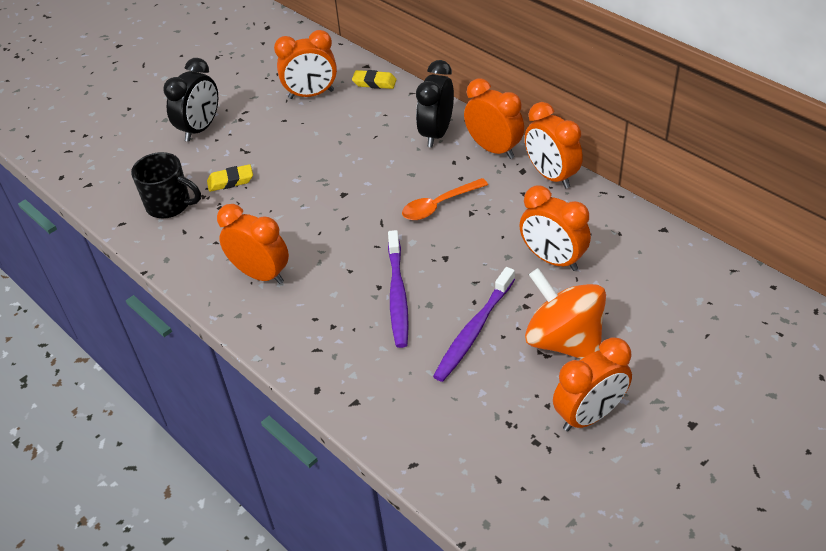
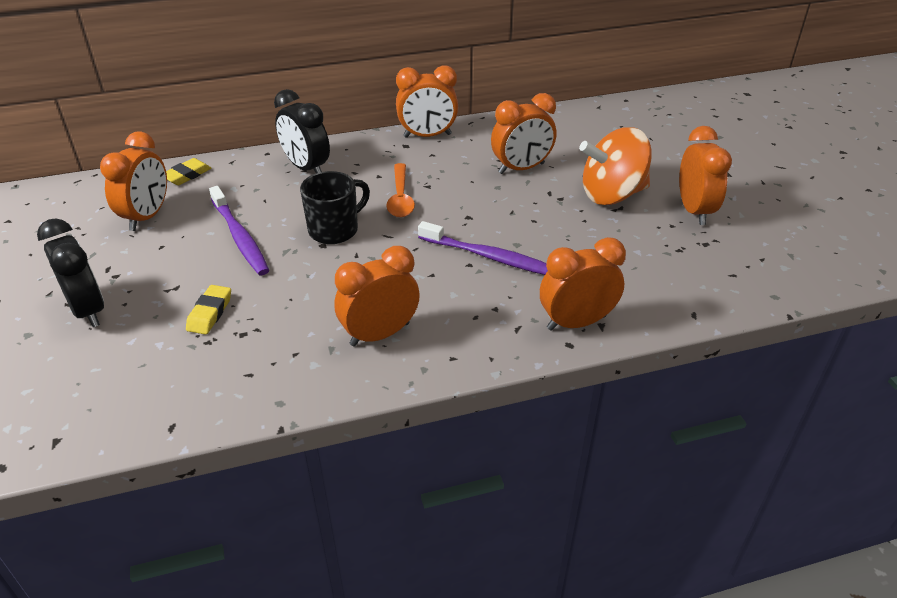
camera: 65 degrees left, 5 degrees down
(170, 205) = (190, 373): black mug -> black mug (335, 230)
(473, 331) = (567, 232): purple toothbrush -> purple toothbrush (240, 237)
(493, 149) = (363, 148): orange clock -> orange clock (576, 322)

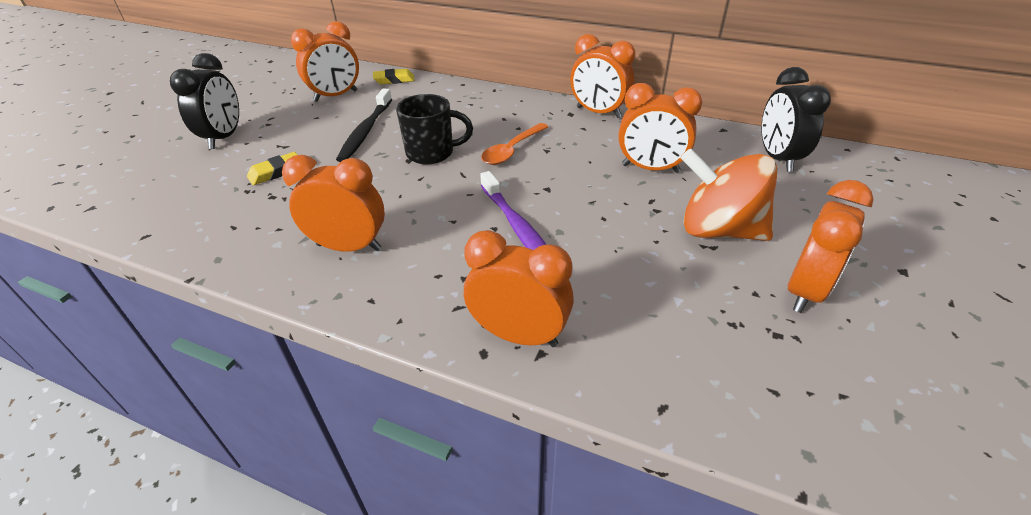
camera: 40 degrees right, 0 degrees up
(240, 237) = (366, 131): purple toothbrush -> black toothbrush
(306, 168) = (474, 103): black clock -> black clock (777, 158)

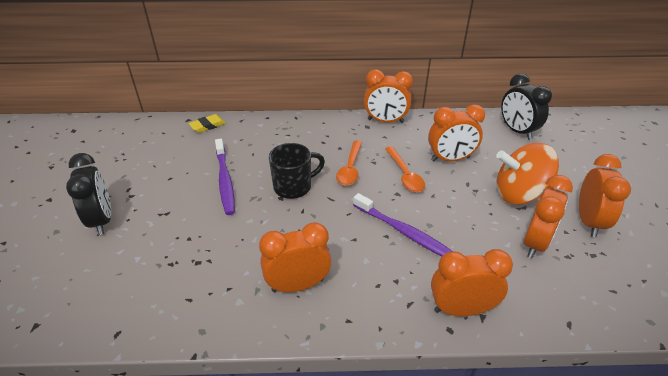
camera: 25 degrees left, 0 degrees up
(276, 172) = (181, 239): yellow eraser -> none
(336, 96) = (169, 153): orange clock -> orange clock (535, 243)
(366, 131) = (225, 181): black toothbrush -> purple toothbrush
(574, 172) = (405, 175): none -> orange spoon

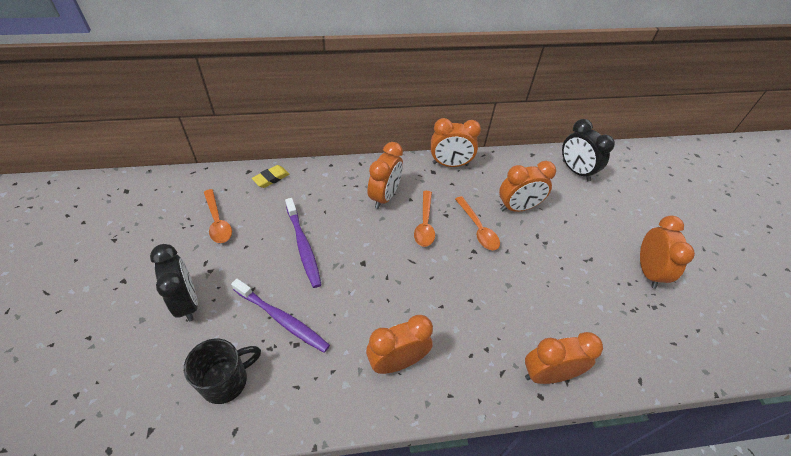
camera: 10 degrees left, 10 degrees up
(149, 157) = (218, 222): none -> orange spoon
(294, 187) = (373, 249): black mug -> black mug (226, 380)
(405, 232) = (487, 295): purple toothbrush -> purple toothbrush (282, 319)
(519, 194) = (585, 244): orange spinning top -> none
(535, 243) = (604, 298): orange clock -> orange clock (384, 196)

